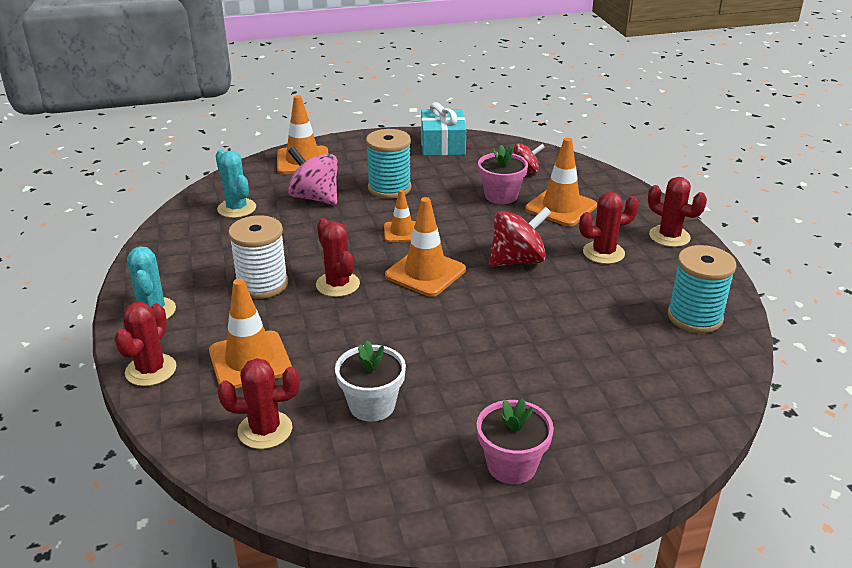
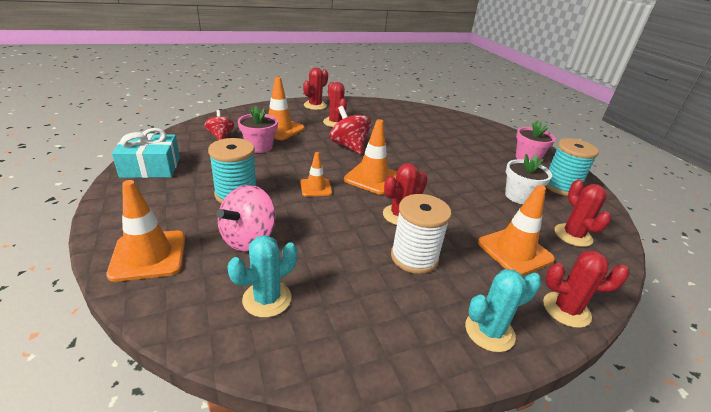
camera: 100 degrees left, 0 degrees up
(694, 317) = (390, 110): turquoise spool -> turquoise spool (560, 186)

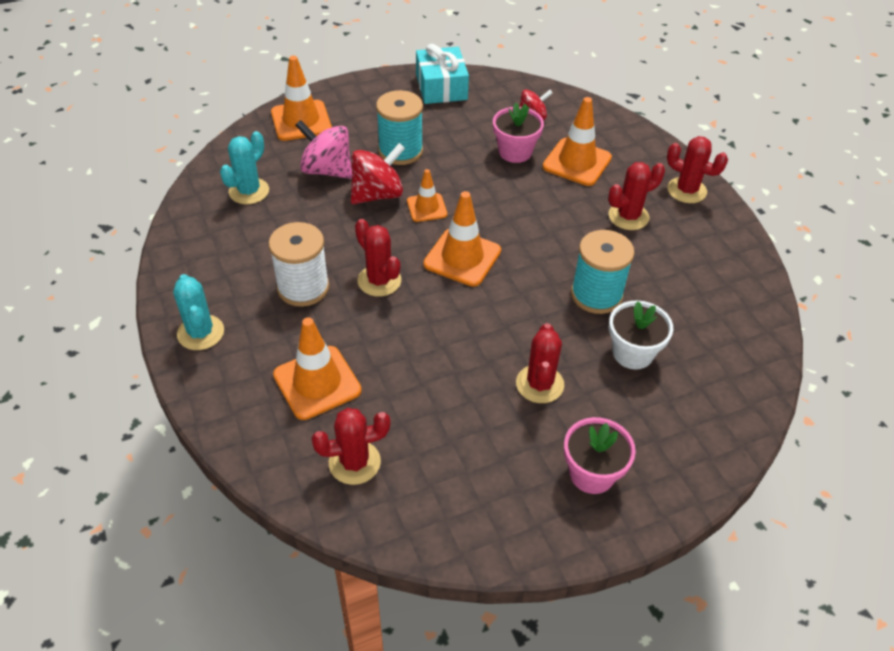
camera: 90 degrees right, 15 degrees up
(267, 299) = (249, 191): turquoise cactus -> turquoise cactus turned 75 degrees clockwise
(349, 146) = (548, 234): red spinning top -> red spinning top (377, 194)
(519, 196) = (449, 422): white flower pot -> white flower pot (632, 353)
(560, 186) = (494, 496): turquoise spool -> turquoise spool (596, 295)
(566, 309) = (221, 405): red cactus -> red cactus (539, 384)

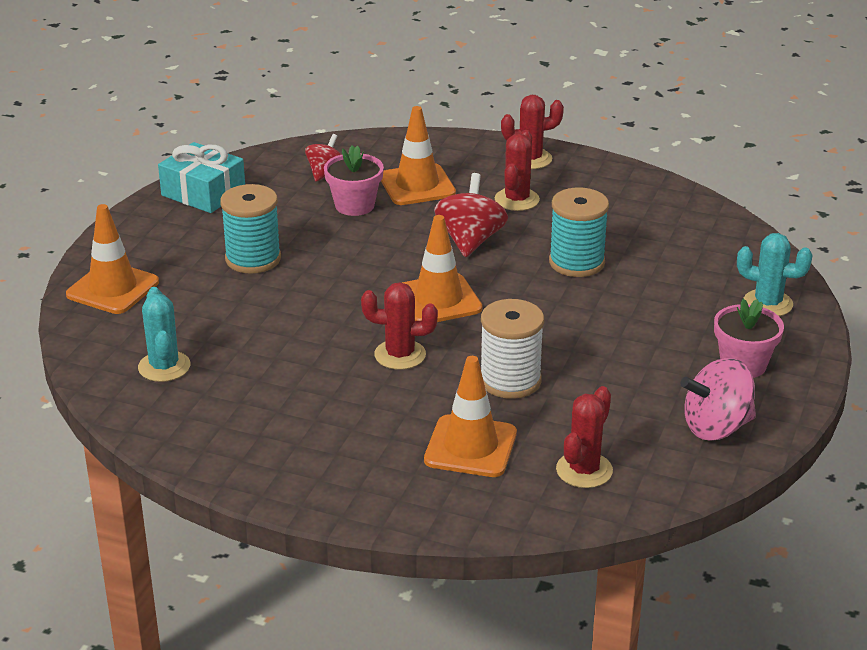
camera: 45 degrees left, 15 degrees down
(200, 333) = (314, 483): turquoise cactus -> turquoise cactus (768, 303)
(303, 288) = (345, 399): white spool -> white spool (510, 380)
(327, 170) = (210, 310): pink spinning top -> pink spinning top (716, 427)
(377, 194) = (290, 300): red spinning top -> red spinning top (470, 241)
(427, 208) = (350, 284): orange traffic cone -> none
(539, 384) = (628, 339): red cactus -> none
(632, 353) = (657, 281): white flower pot -> none

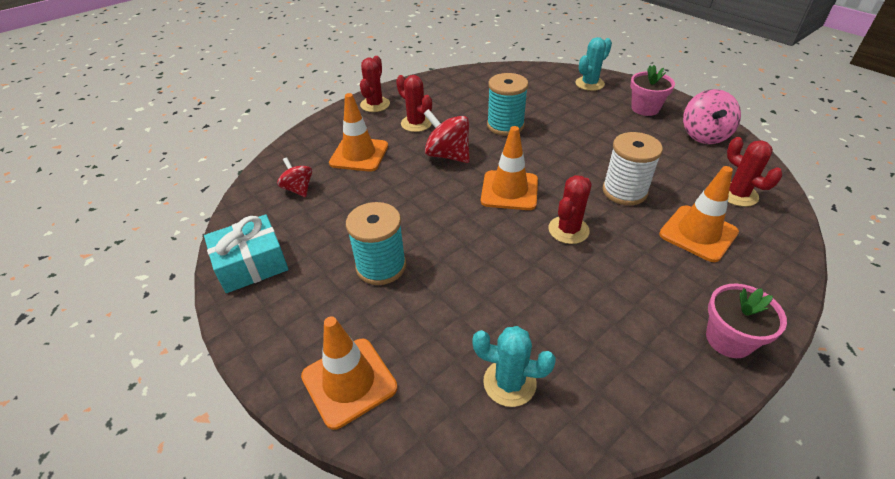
camera: 60 degrees left, 10 degrees up
(354, 205) = (356, 189): pink flower pot -> pink flower pot (729, 339)

